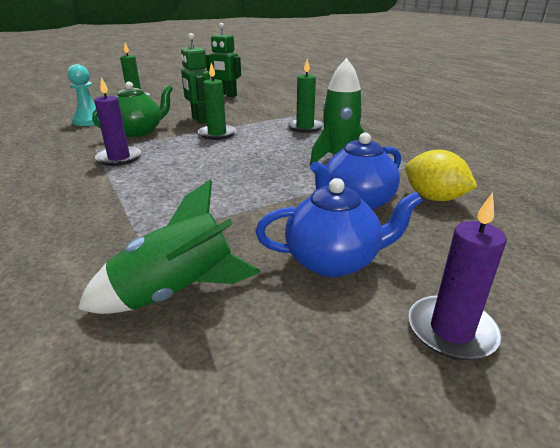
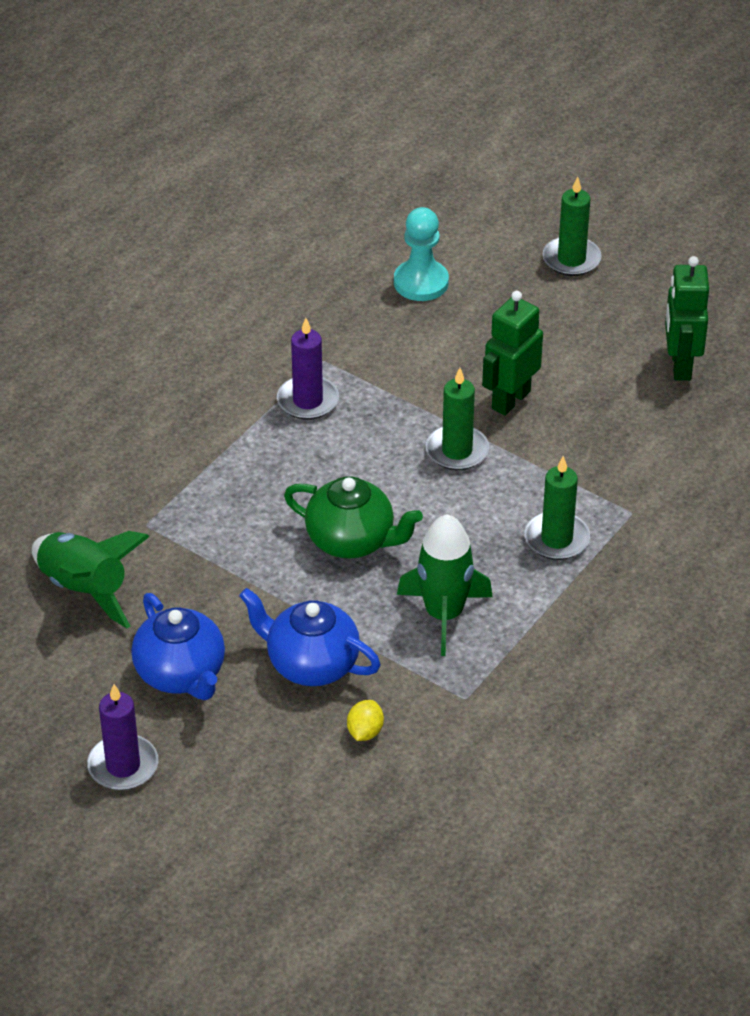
camera: 65 degrees right, 15 degrees up
(139, 132) = (411, 363): green teapot -> green teapot (352, 541)
(433, 198) = (365, 732): yellow lemon -> yellow lemon, size x0.56

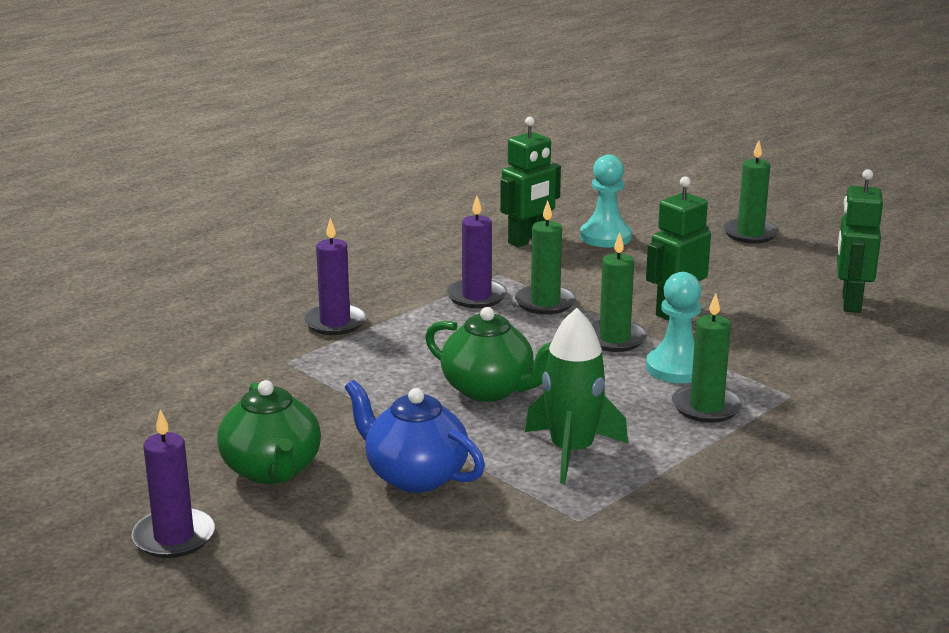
camera: 10 degrees right, 20 degrees down
(84, 589) = (203, 399): green rocket -> none
(176, 460) = (335, 323): none -> purple candle
(181, 674) = (272, 470): blue teapot -> green teapot
(340, 298) = (528, 240): none -> green robot
(365, 732) = (456, 536): yellow lemon -> none
(379, 402) = (545, 303): none -> green candle
(522, 487) = (677, 368): none -> turquoise pawn

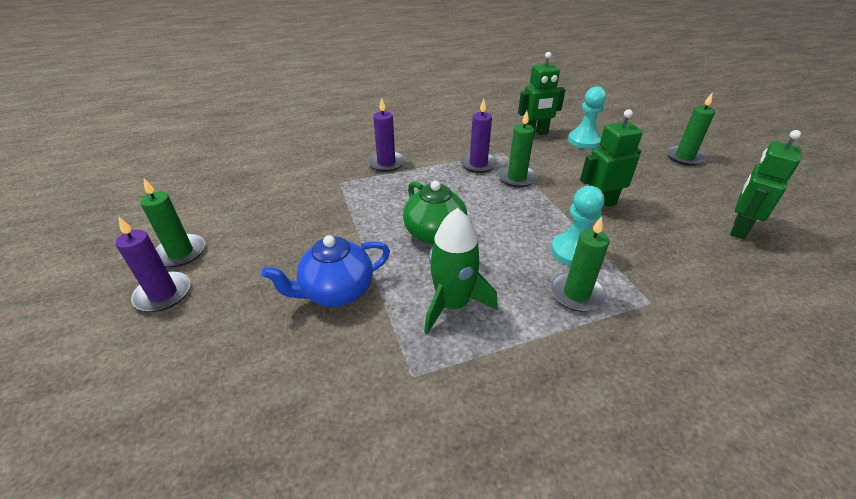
camera: 25 degrees right, 15 degrees up
(272, 470) = (262, 259): green teapot -> none
(414, 476) = (336, 292): blue teapot -> blue teapot turned 90 degrees counterclockwise
(614, 339) = (544, 216): green candle -> green candle (181, 253)

